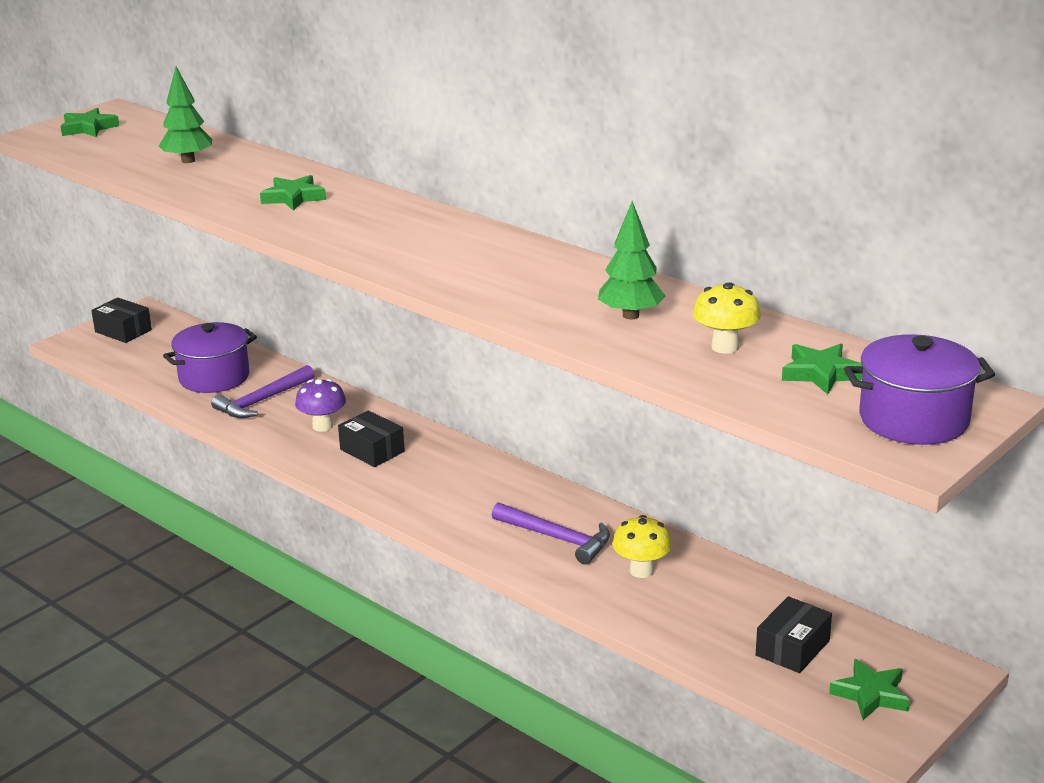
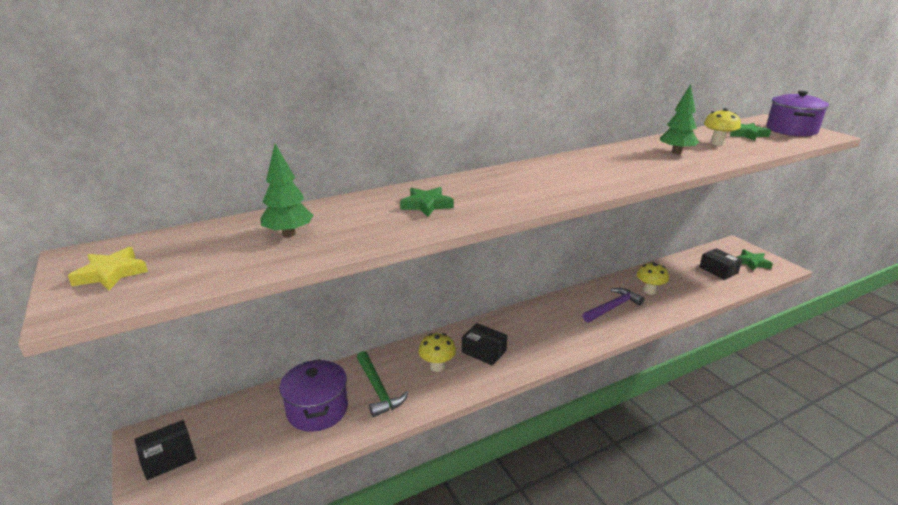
camera: 70 degrees left, 0 degrees up
(88, 128) = (111, 273): green star -> yellow star
(262, 401) = (378, 389): purple hammer -> green hammer
(322, 426) = (437, 366): purple mushroom -> yellow mushroom
(372, 450) = (484, 351): black box -> black box turned 60 degrees clockwise

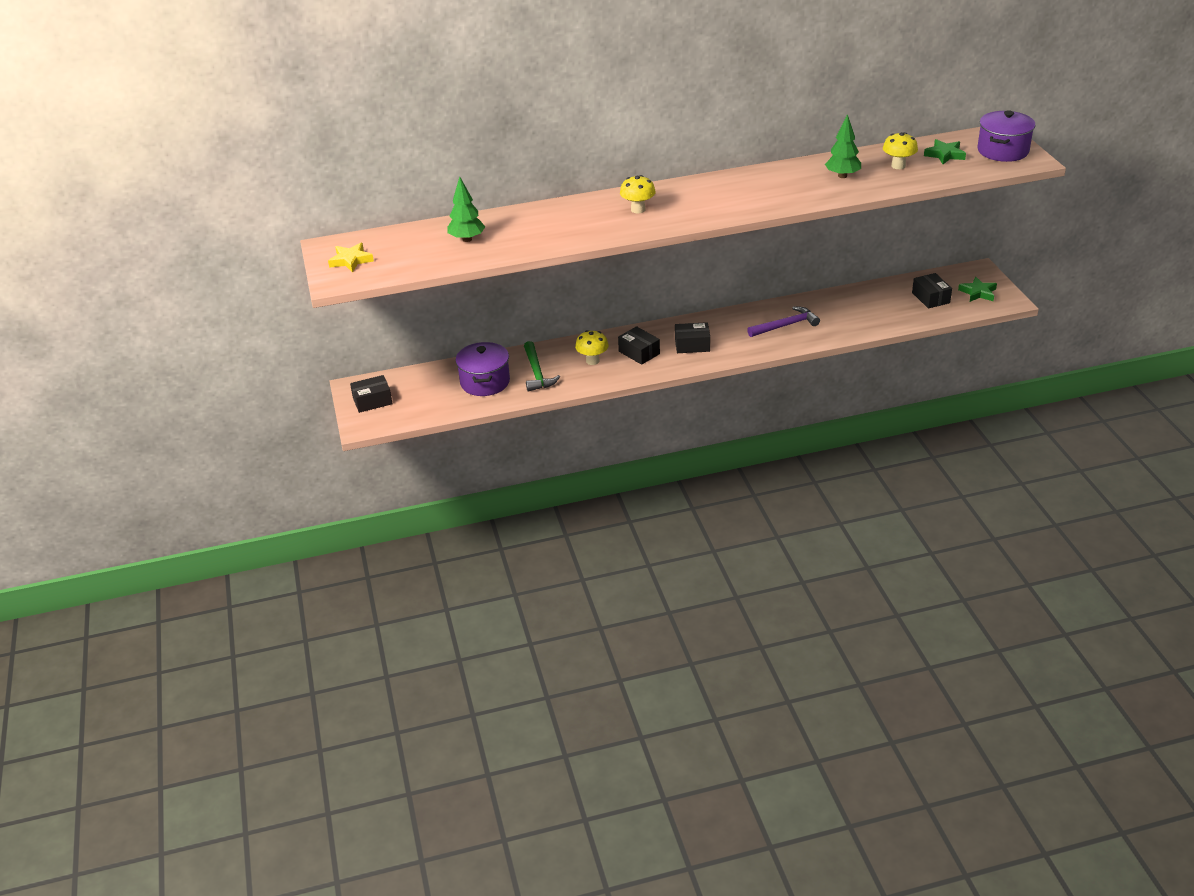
camera: 15 degrees right, 10 degrees up
(426, 205) = (577, 221): green star -> none
(535, 337) = (692, 345): none -> black box
(649, 291) = (836, 313): yellow mushroom -> yellow mushroom (638, 209)

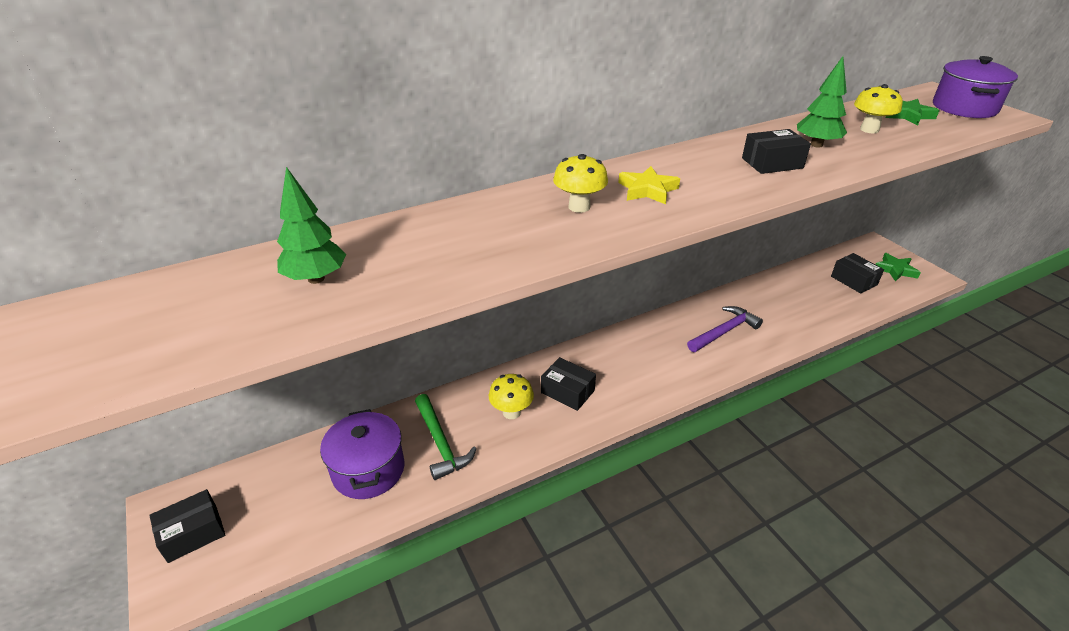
camera: 15 degrees left, 0 degrees up
(351, 260) = (85, 344): yellow star -> yellow star (647, 190)
(692, 345) = (629, 372): black box -> black box (772, 163)

